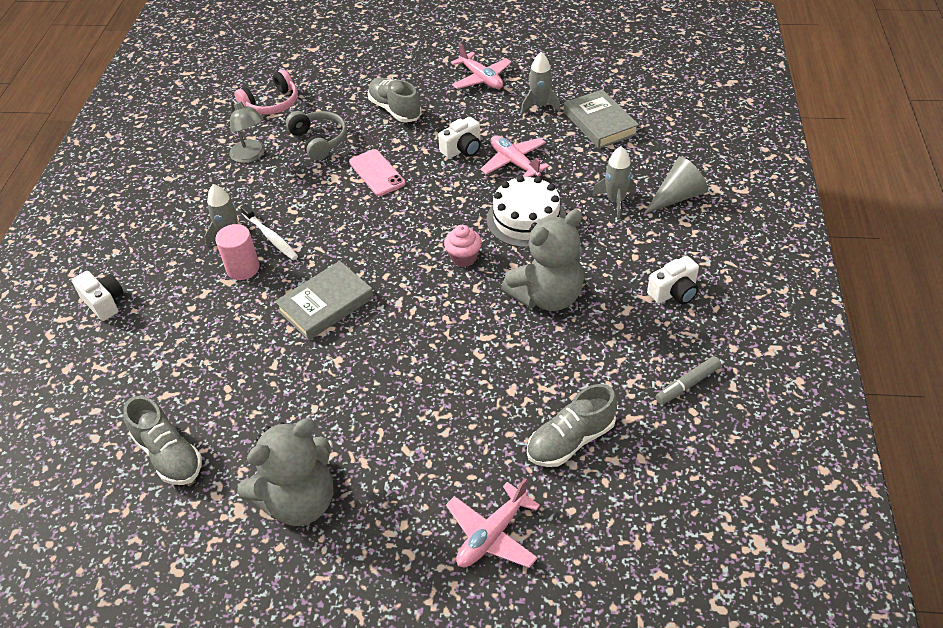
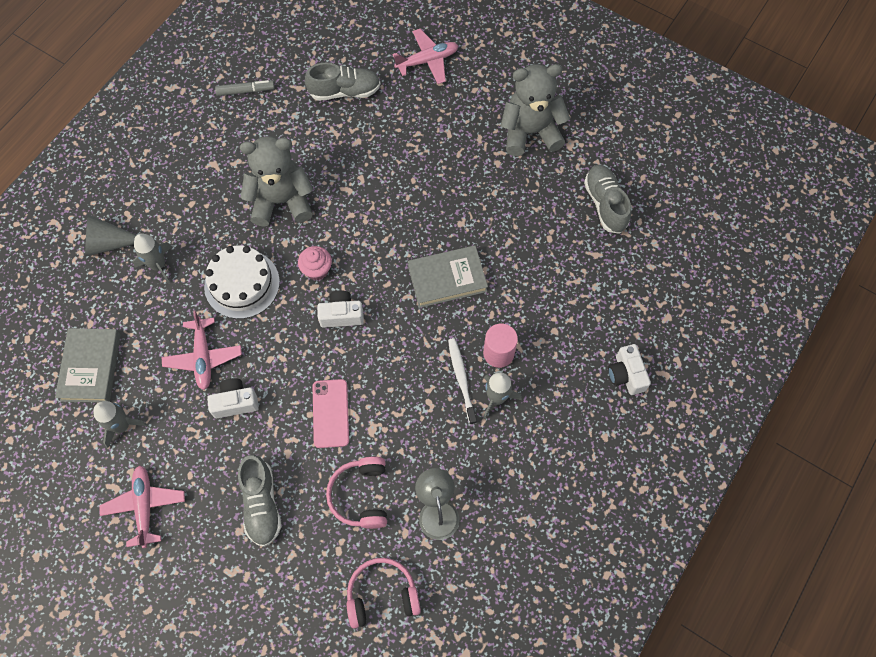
camera: 155 degrees left, 20 degrees up
(319, 141) = (360, 495): grey headphones -> pink headphones
(674, 292) = (192, 159): white camera -> white camera (341, 315)

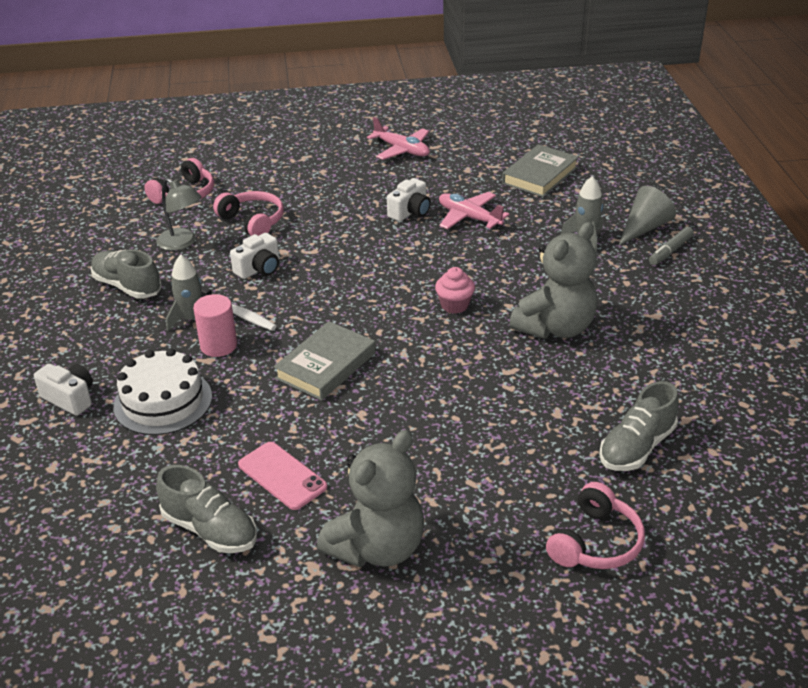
camera: 140 degrees right, 30 degrees down
(91, 367) = (539, 175): grey book -> grey book turned 75 degrees clockwise
(122, 426) = (473, 167): grey rocket -> none
(242, 284) = (503, 264): white cake -> white cake (163, 401)
(245, 91) = (728, 382): grey marker -> grey marker (670, 251)
(261, 504) = (323, 186): grey shoe -> grey shoe (127, 286)
(330, 413) = (328, 243): pink phone -> pink phone (282, 476)
(341, 315) = (393, 293): white camera -> white camera (259, 269)
(427, 61) = (596, 542): pink plane -> pink headphones

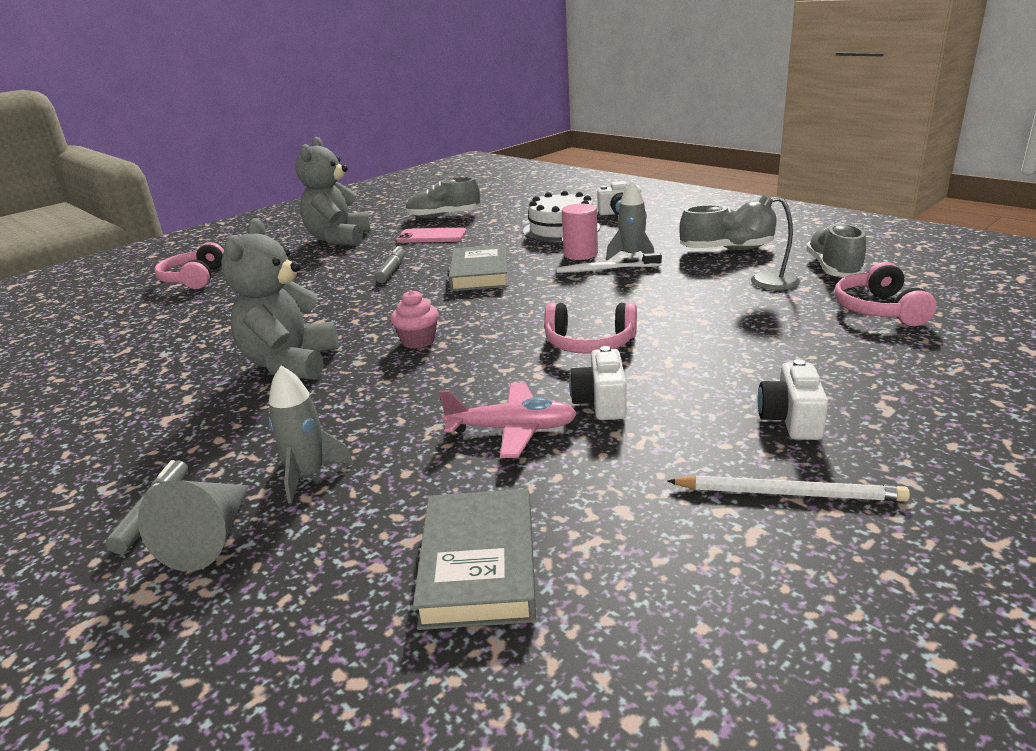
camera: 145 degrees right, 10 degrees down
(253, 221) = (749, 319): pink headphones -> pink headphones (589, 344)
(259, 269) = (652, 294): white camera -> white camera (791, 419)
(388, 420) = (392, 271): none -> grey marker
(402, 150) = (789, 493): pink plane -> white pencil
(637, 447) = (172, 321): grey shoe -> grey shoe (833, 269)

